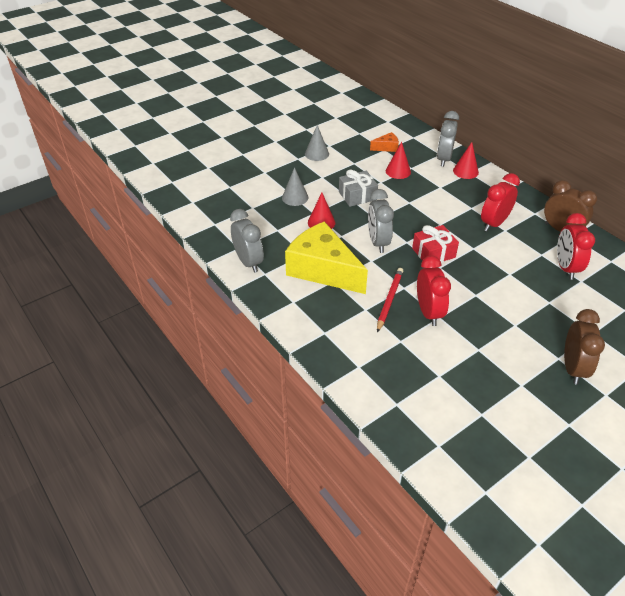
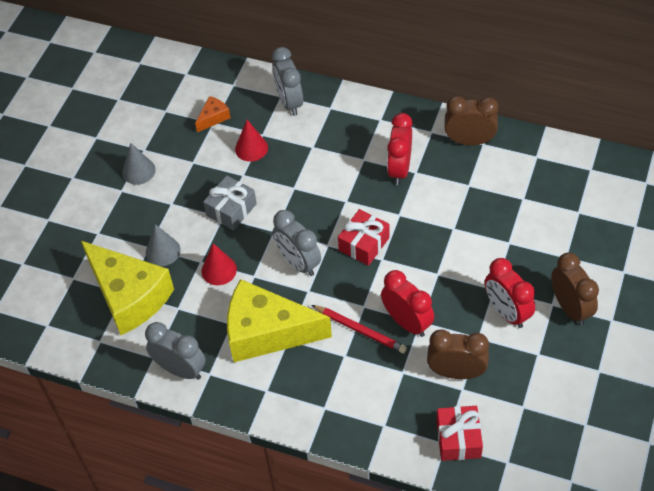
camera: 30 degrees left, 10 degrees up
(253, 210) = (129, 296): none -> yellow cheese
(389, 300) = (360, 330): red pencil -> red pencil turned 135 degrees clockwise
(410, 407) = (458, 439): none -> red gift
(442, 362) = (456, 372): none -> brown clock
(465, 171) = (325, 108): red cone -> none
(566, 268) = (500, 190): red clock -> red clock (507, 312)

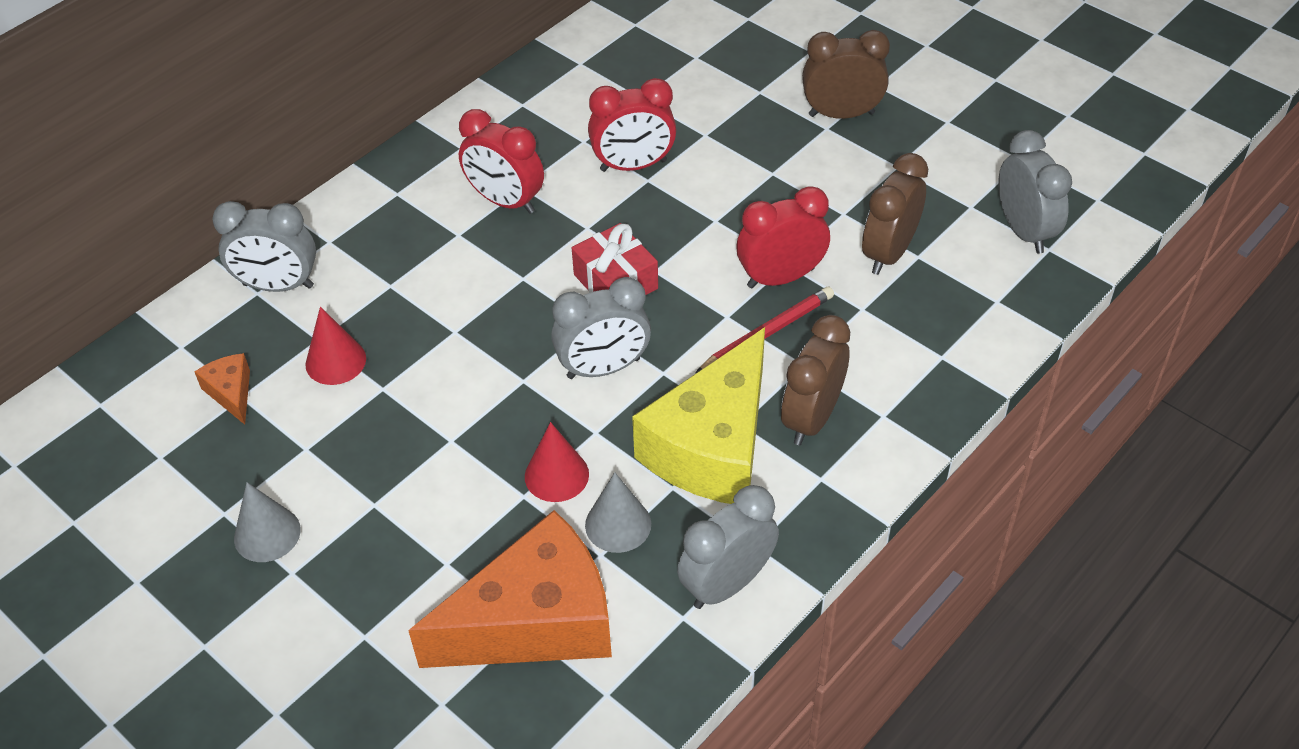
camera: 70 degrees left, 5 degrees down
(129, 296) = (535, 621): yellow cheese -> orange cheese
(163, 251) = (469, 544): grey cone -> grey cone (618, 524)
(231, 209) = (444, 423): grey gift -> none
(458, 439) = (995, 285): red gift -> none
(469, 141) = (507, 116): brown clock -> brown clock (811, 418)
(507, 312) = (817, 173): red clock -> red clock (633, 165)
(515, 443) = (1024, 231): none -> grey clock

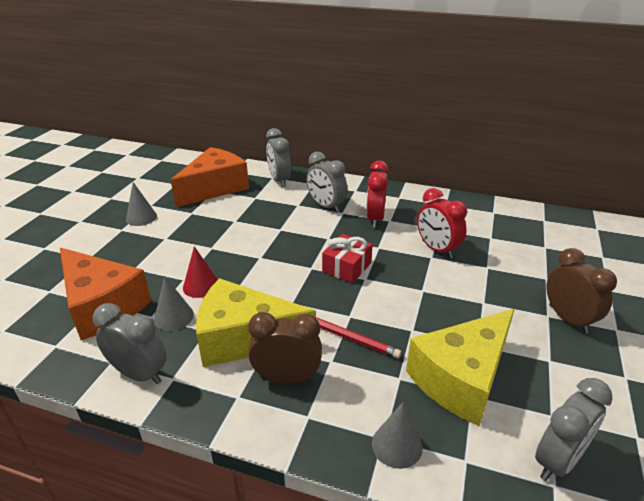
camera: 65 degrees right, 15 degrees down
(231, 393) = (215, 188): orange cheese -> orange cheese, size x2.39
(335, 361) = (244, 205): red cone -> none
(603, 368) = (282, 280): grey clock -> grey clock (326, 206)
(780, 278) = (397, 330): red clock -> none
(889, 253) = (461, 378): brown clock -> yellow cheese
(956, 349) = (397, 445): none -> grey cone

